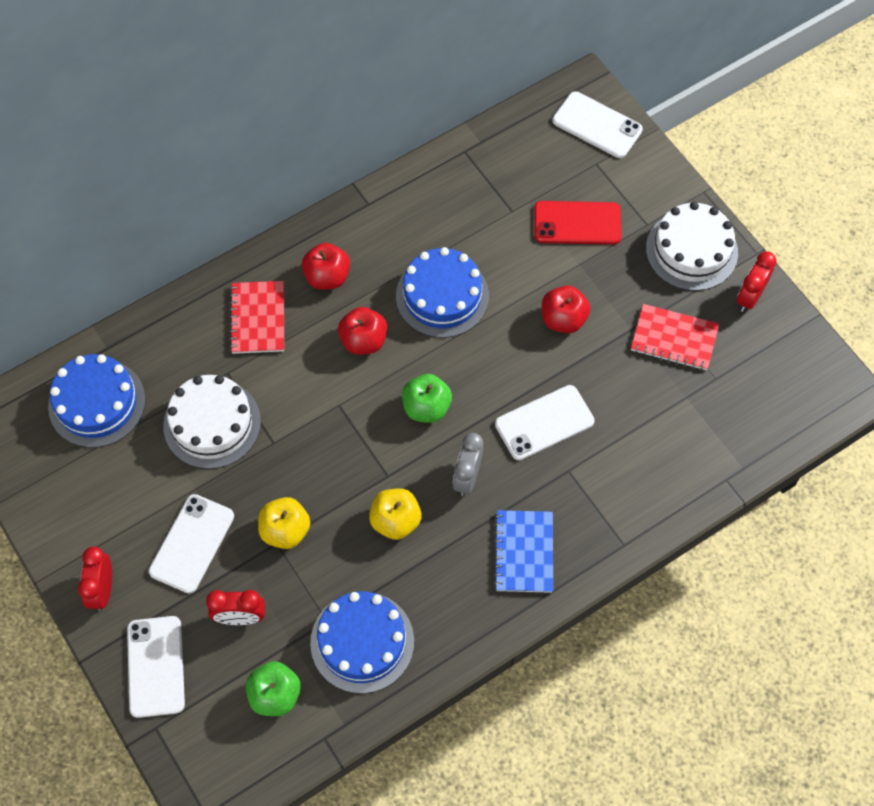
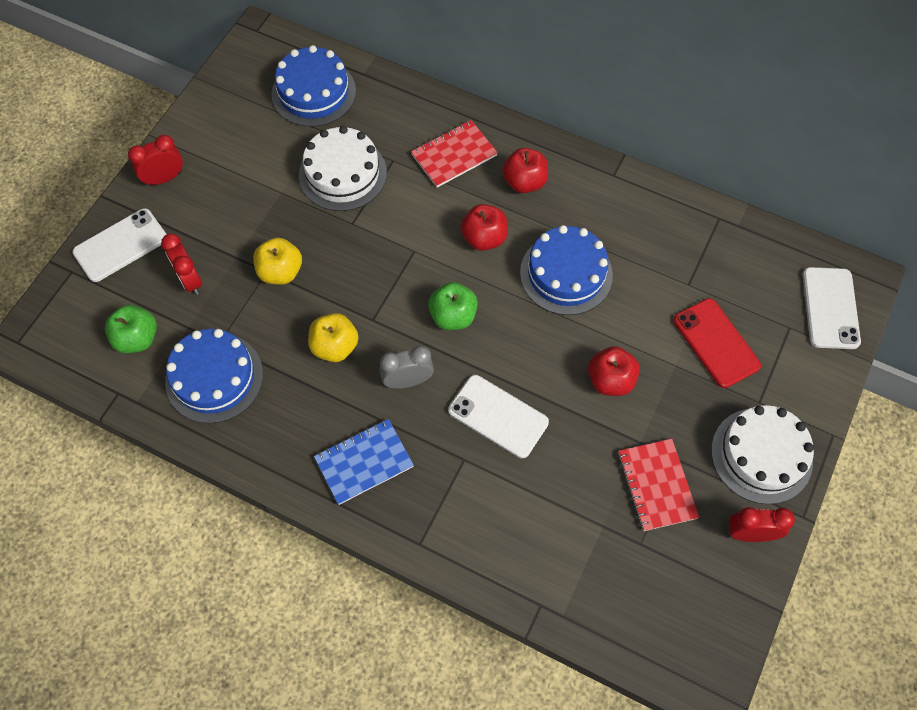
camera: 60 degrees right, 0 degrees up
(192, 543) = (234, 215): white phone -> none

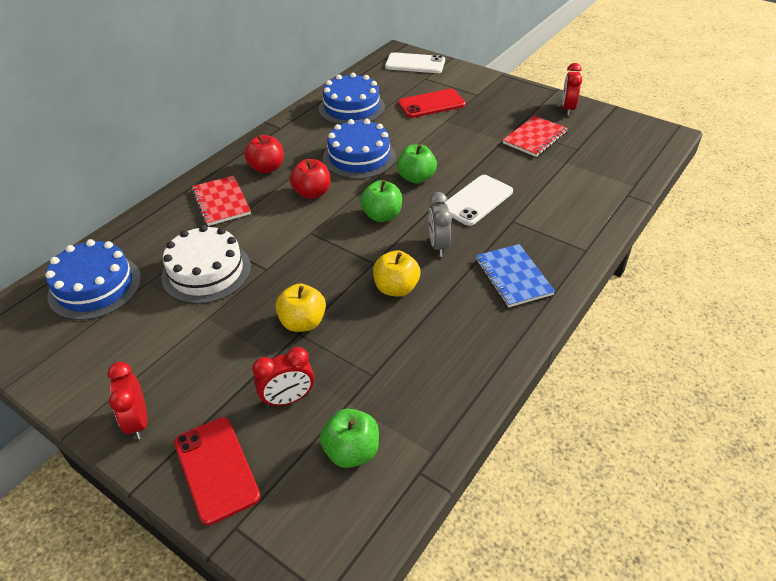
camera: 80 degrees left, 20 degrees down
(121, 245) = (216, 469): white phone -> red phone
(214, 378) = (414, 380): blue cake -> blue cake (352, 108)
(533, 344) = (416, 178): none -> green apple
(610, 380) = (453, 147): red apple -> none
(656, 485) = (535, 138): red notebook -> red notebook turned 45 degrees counterclockwise
(761, 455) = (514, 98): white cake -> none

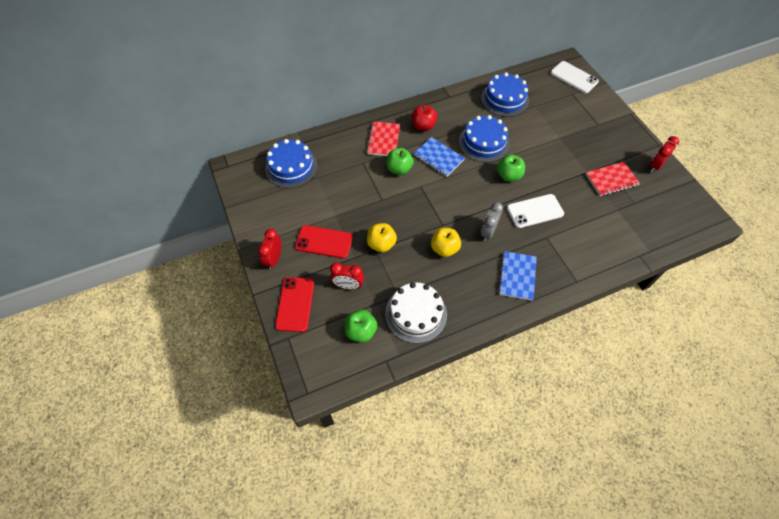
camera: 30 degrees right, 15 degrees up
(206, 272) = (350, 185): white cake -> white cake (416, 314)
(312, 193) = (438, 158): red apple -> blue notebook
(382, 216) = (469, 194): green apple -> green apple (399, 169)
(431, 104) = (560, 119): red phone -> red phone (324, 242)

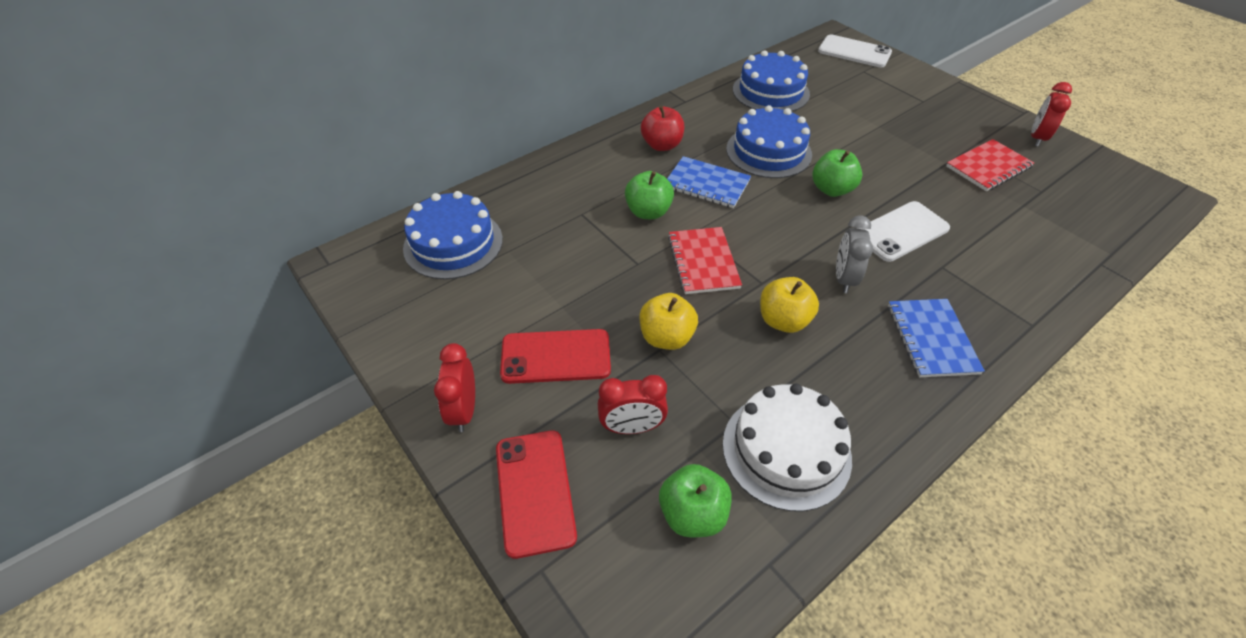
camera: 15 degrees left, 10 degrees down
(383, 140) = (604, 175): red notebook -> red notebook (703, 262)

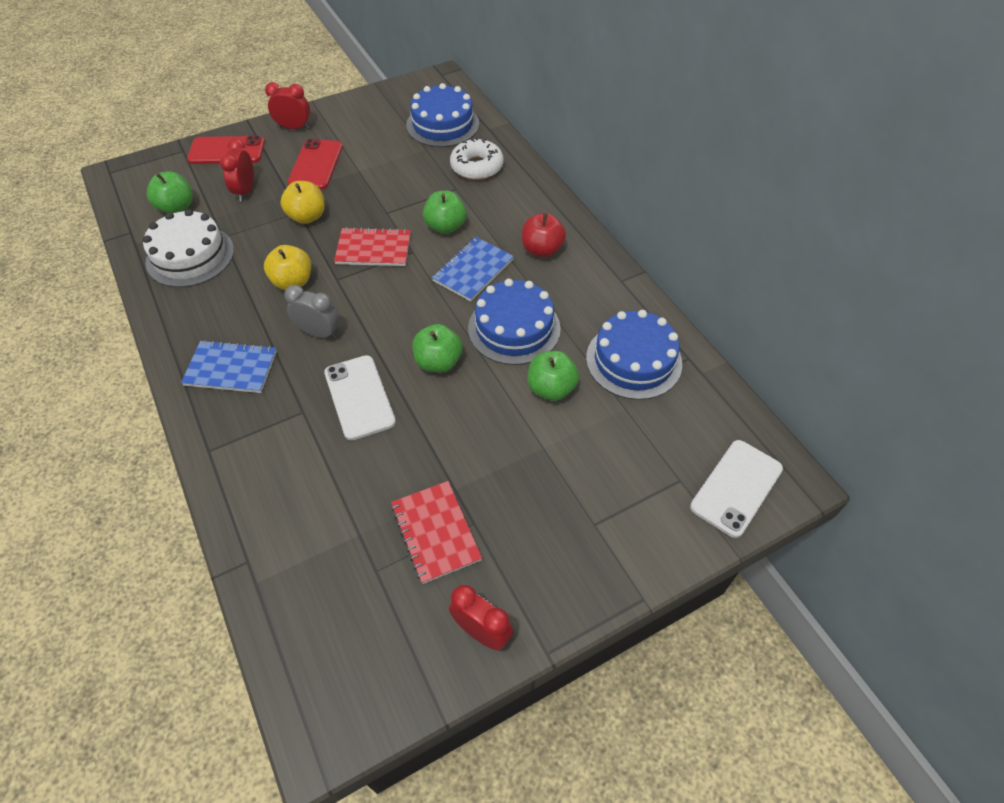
camera: 100 degrees right, 5 degrees up
(539, 203) = (477, 167): none -> white donut
(822, 127) = (551, 388): none -> green apple

